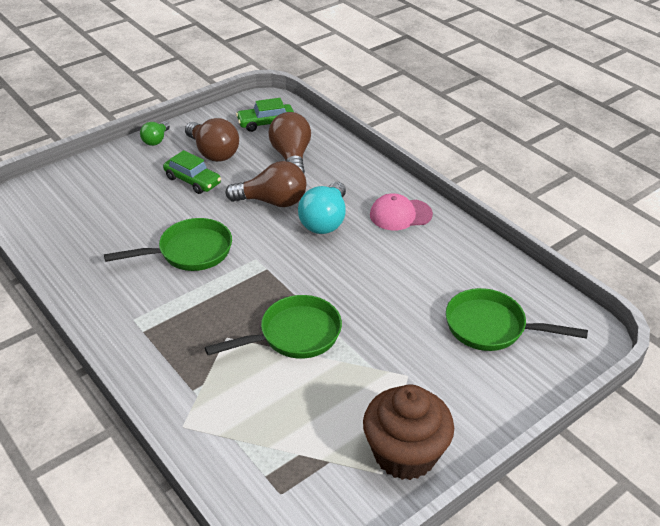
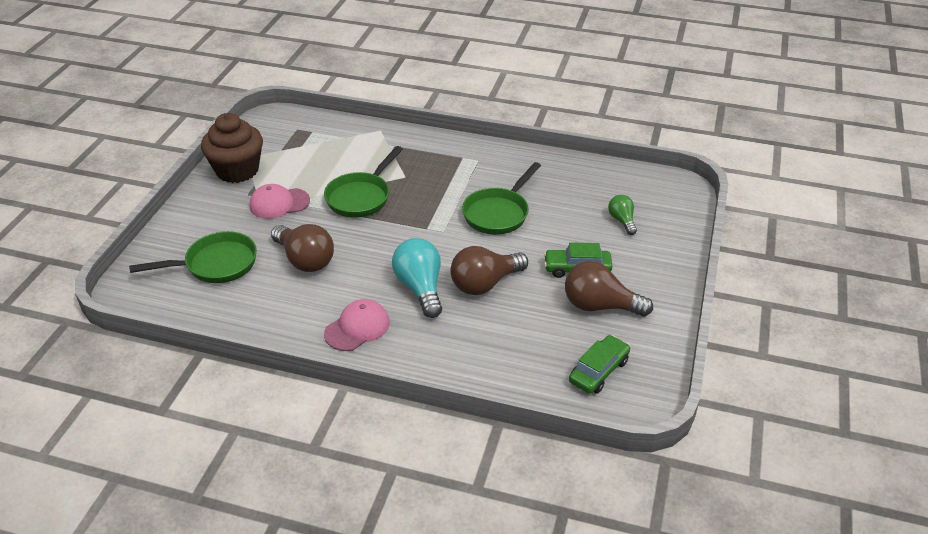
camera: 145 degrees right, 0 degrees up
(156, 140) = (669, 291): green light bulb -> green light bulb (622, 221)
(291, 157) = (522, 340): brown light bulb -> brown light bulb (305, 260)
(385, 372) = (279, 203): none -> pink cap

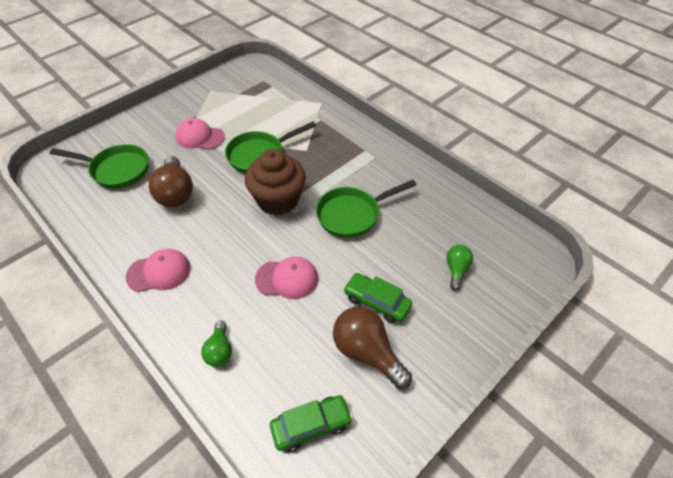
camera: 30 degrees right, 10 degrees up
(237, 170) = (196, 99): brown cupcake -> brown cupcake (278, 200)
(420, 288) = (234, 258): turquoise light bulb -> none
(475, 358) = (220, 350): none -> green light bulb
(485, 284) = (287, 279): brown light bulb -> pink cap

